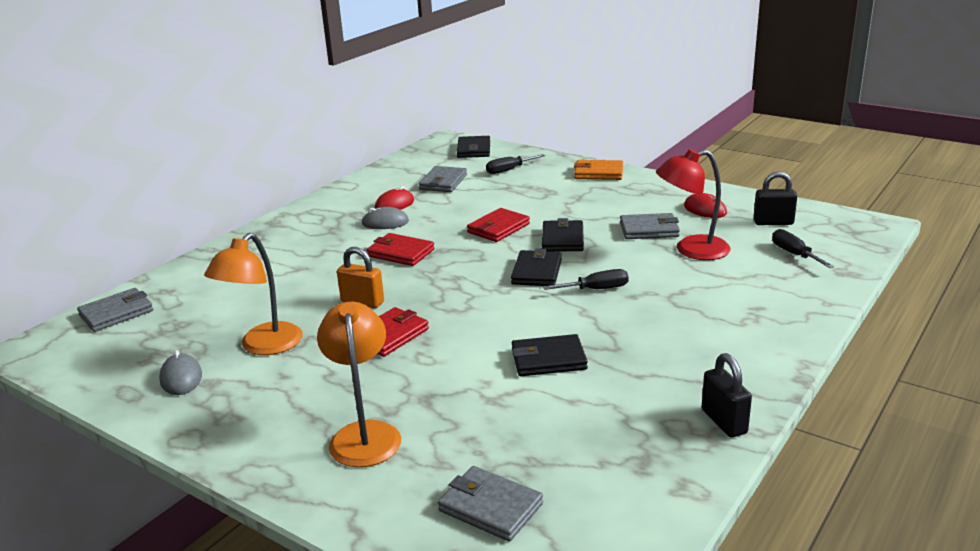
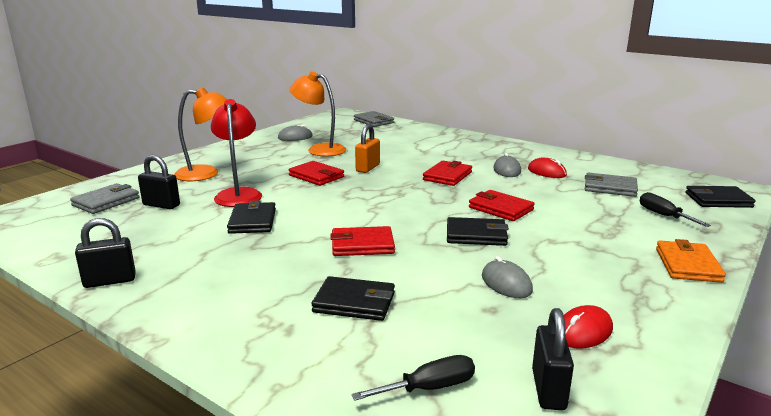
camera: 90 degrees right, 5 degrees down
(501, 445) = (161, 205): none -> black padlock
(537, 272) = (404, 222): black wallet -> black wallet (354, 302)
(596, 289) = (362, 245): black screwdriver -> red wallet
(649, 230) = (506, 283): grey wallet -> grey mouse
(691, 250) = (447, 305): red lamp -> red lamp (239, 194)

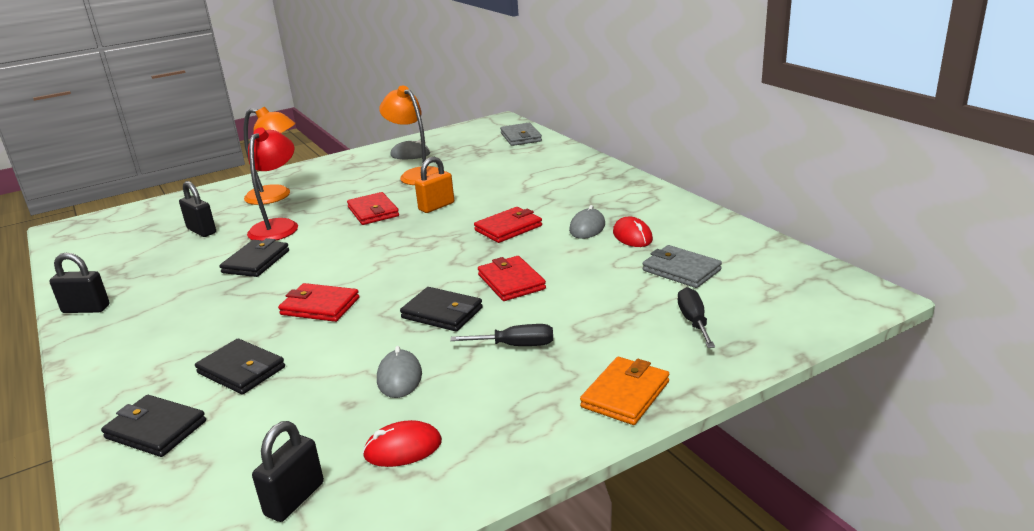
camera: 25 degrees right, 5 degrees up
(106, 202) = (163, 221): grey wallet -> none
(429, 388) = (202, 470): black screwdriver -> black screwdriver (516, 345)
(718, 200) = (803, 309): black wallet -> black wallet (156, 429)

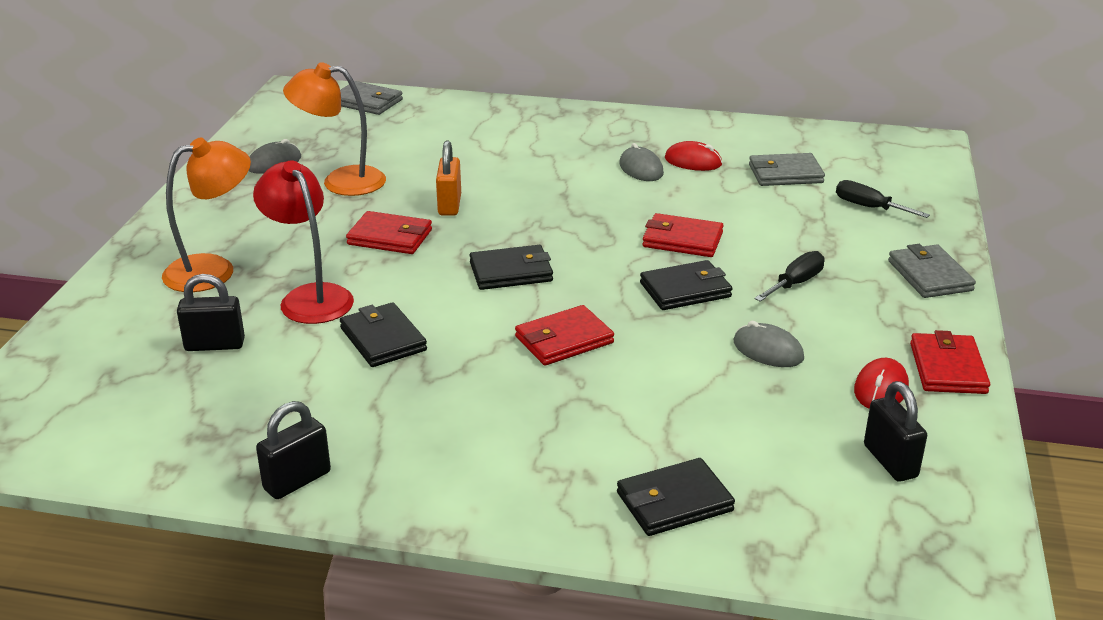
camera: 50 degrees left, 5 degrees up
(241, 370) = (628, 422): black wallet -> black wallet (511, 272)
(508, 228) = (572, 197): red wallet -> red wallet (947, 368)
(625, 394) = (929, 276): orange wallet -> grey wallet

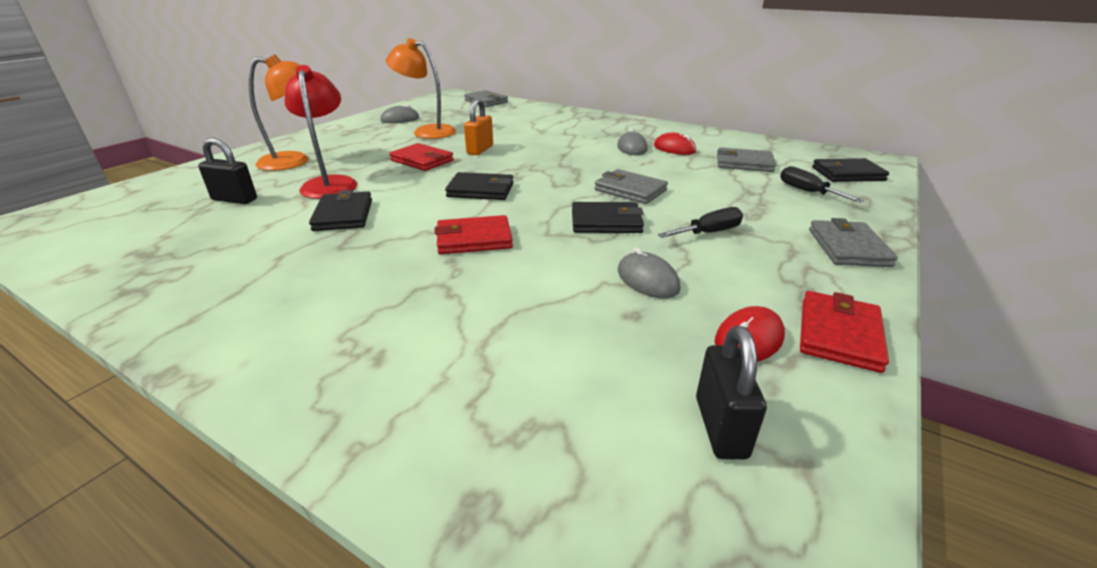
camera: 20 degrees right, 0 degrees up
(297, 481) = (148, 300): black padlock -> none
(674, 502) = (434, 409): black wallet -> black wallet (847, 174)
(682, 240) = (630, 190): red wallet -> grey wallet

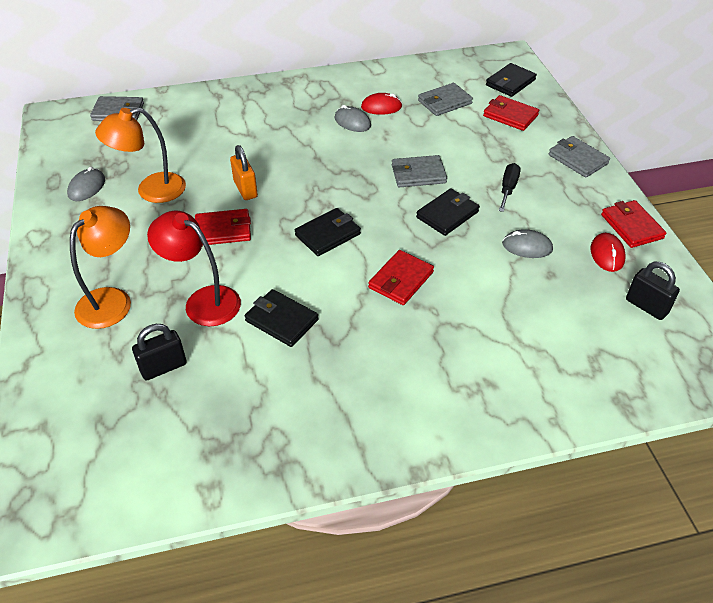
camera: 45 degrees left, 15 degrees up
(807, 192) = (510, 116): black screwdriver -> red wallet

